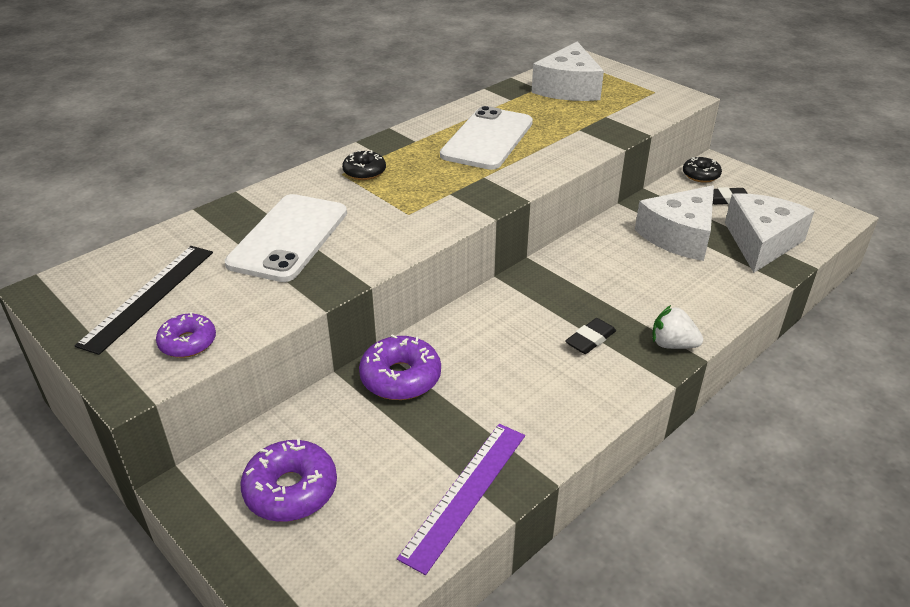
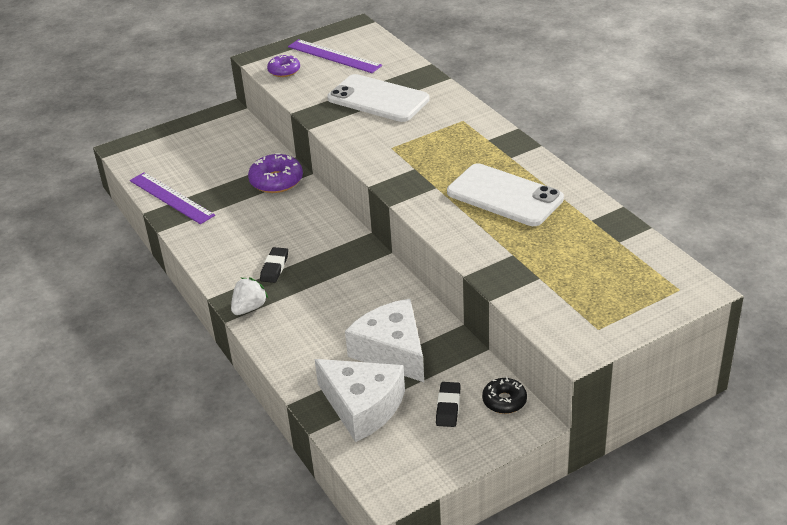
camera: 105 degrees right, 0 degrees up
(148, 296) = (334, 56): black ruler -> purple ruler
(291, 490) = (208, 142): purple donut -> none
(364, 172) = (462, 130): black donut -> none
(568, 88) = (614, 263): white cheese -> none
(590, 339) = (274, 267): black eraser -> black eraser turned 45 degrees clockwise

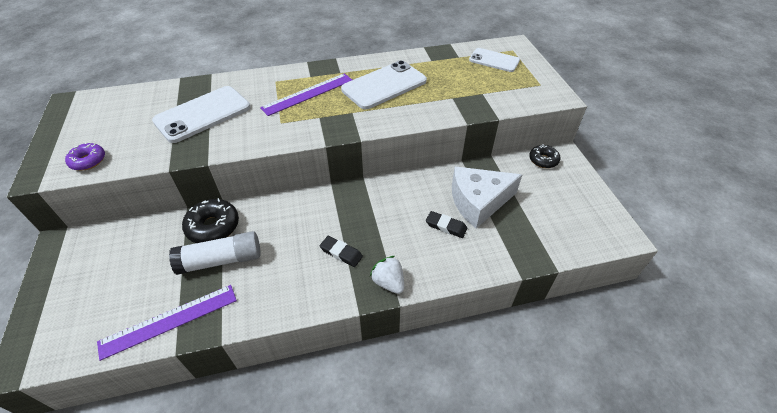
camera: 75 degrees left, 10 degrees up
(240, 200) = (221, 260): none -> white glue stick
(276, 181) = (213, 227): purple donut -> black donut
(334, 56) = (103, 124): purple ruler -> purple ruler (308, 94)
(362, 407) = (534, 232): white cheese -> none
(448, 407) = (544, 187): black eraser -> black eraser (446, 226)
(633, 275) = (494, 60): none -> white phone

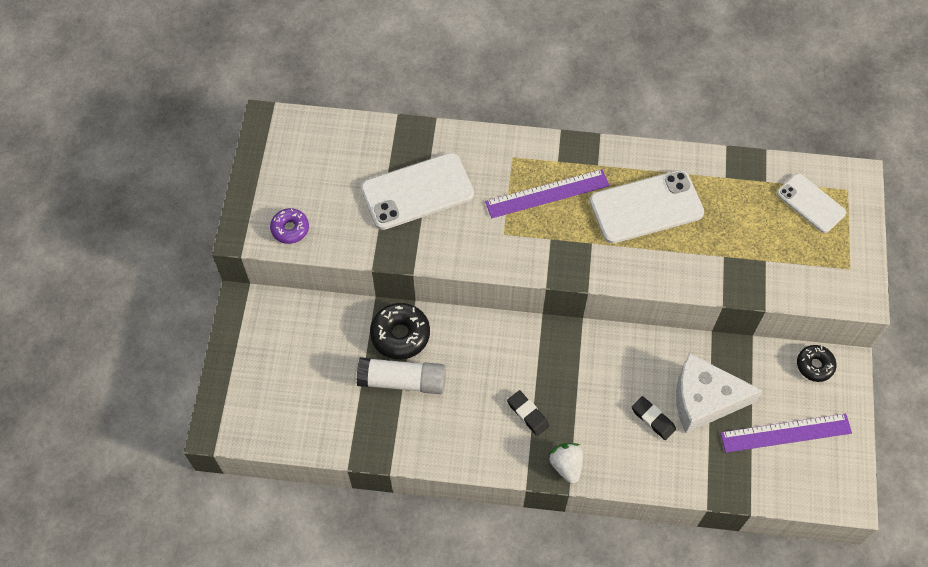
camera: 20 degrees right, 15 degrees up
(169, 320) = (345, 433): purple ruler -> purple ruler (785, 432)

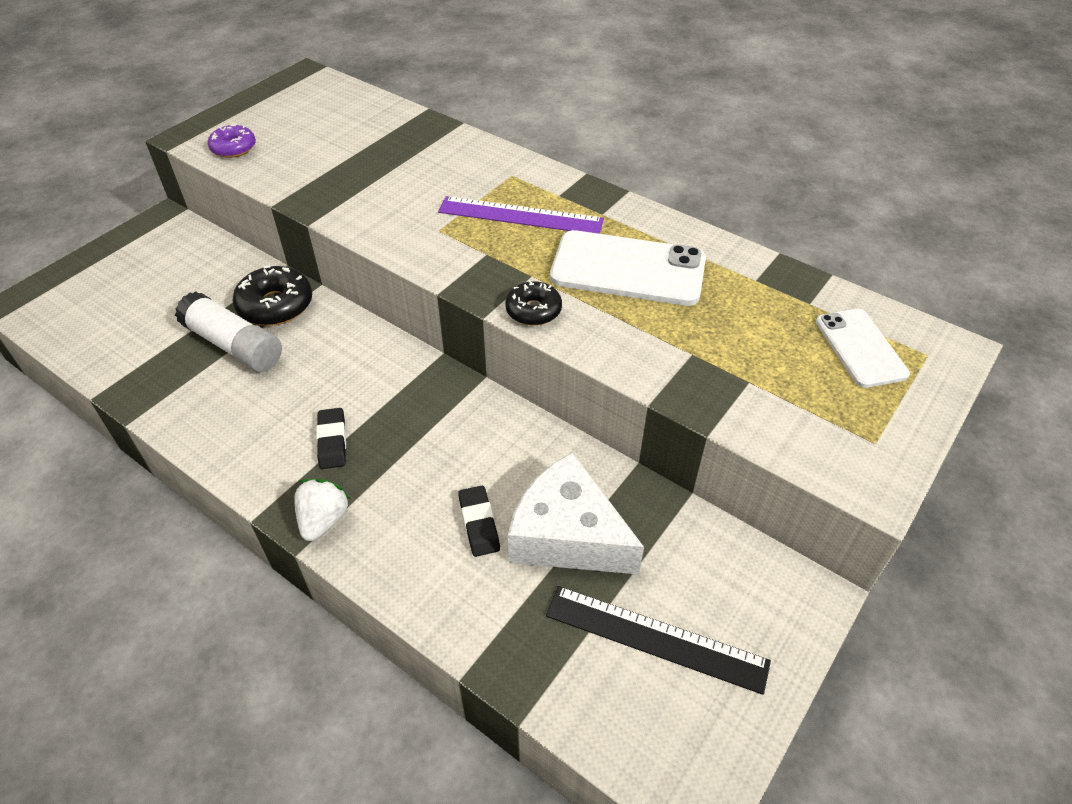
camera: 30 degrees right, 15 degrees down
(417, 192) = (384, 166): white phone -> none
(785, 432) = (656, 638): purple ruler -> black ruler
(814, 365) = (761, 571): black donut -> black donut (533, 310)

